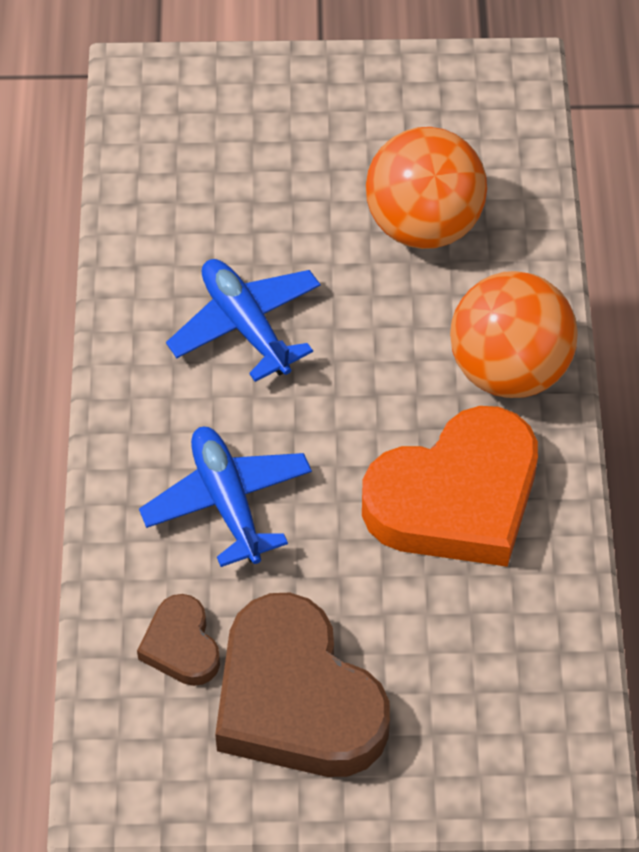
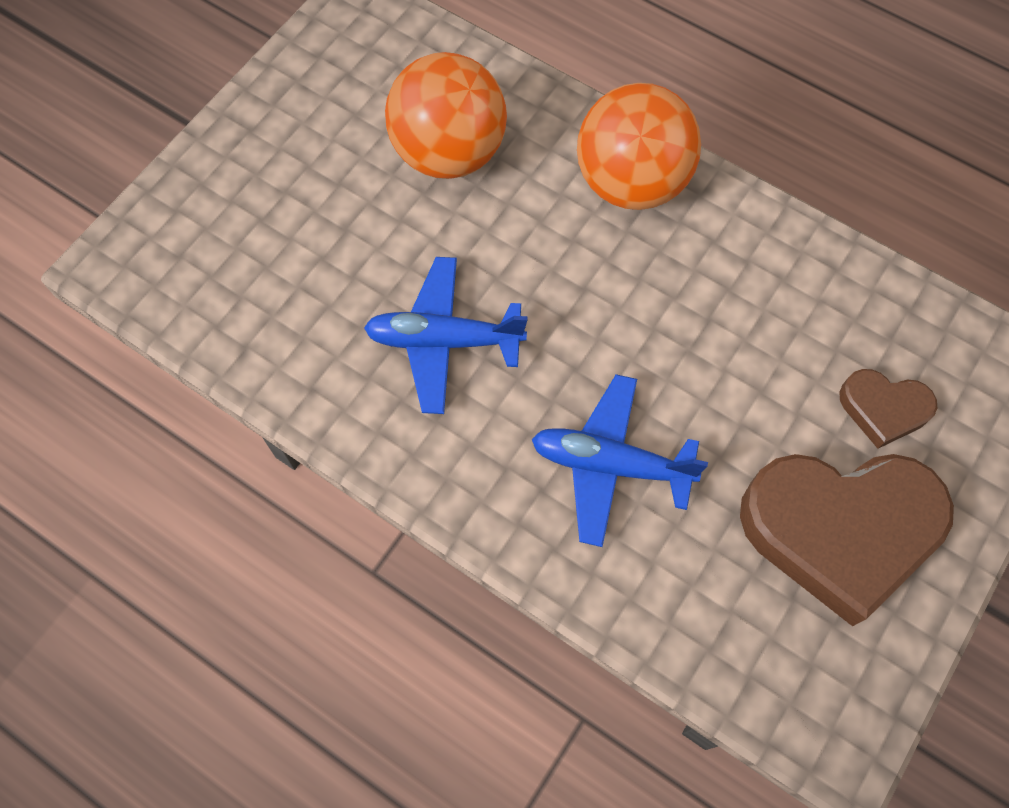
camera: 55 degrees left, 10 degrees up
(181, 645) = (730, 591): brown heart -> brown heart (883, 409)
(456, 498) = (724, 293): orange heart -> none

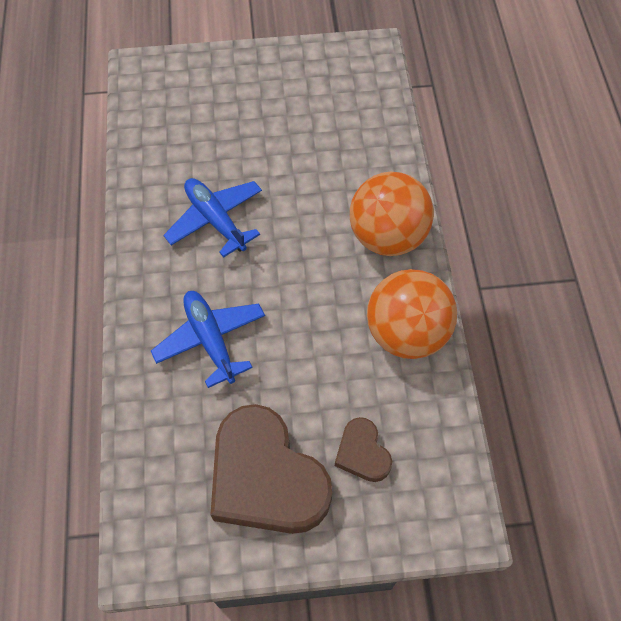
camera: 50 degrees right, 5 degrees down
(449, 153) = (324, 147): orange ball -> orange ball (406, 333)

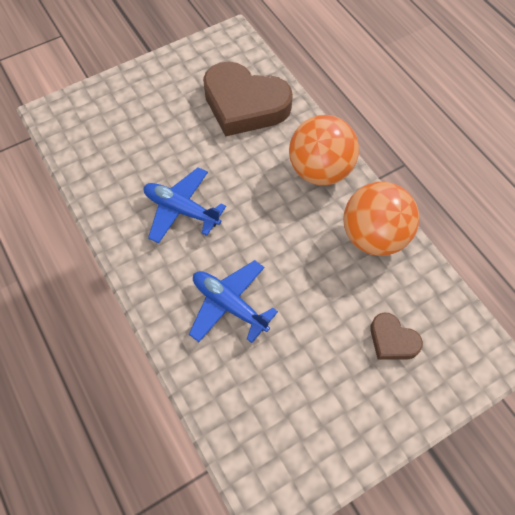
camera: 25 degrees left, 0 degrees up
(266, 478) = (332, 392): brown heart -> brown heart (244, 104)

